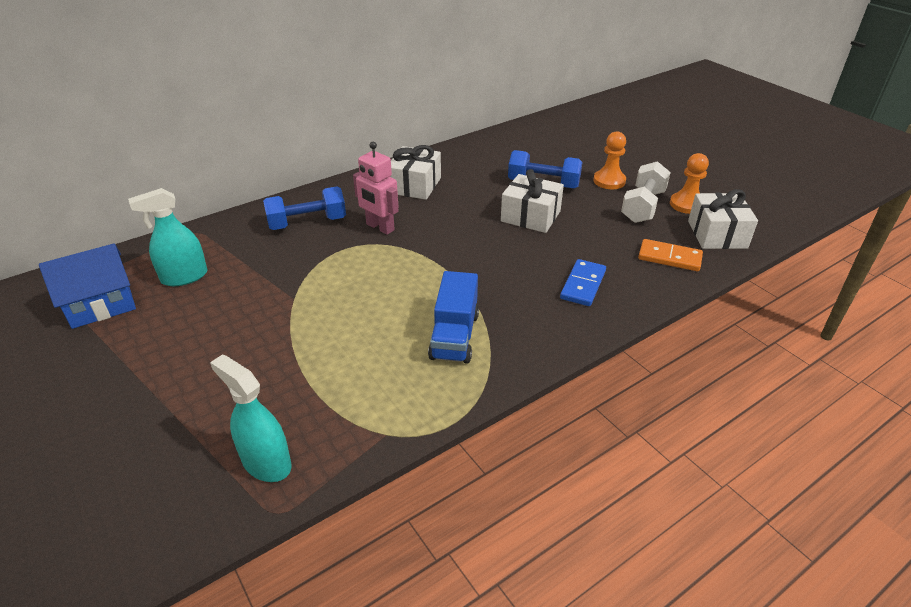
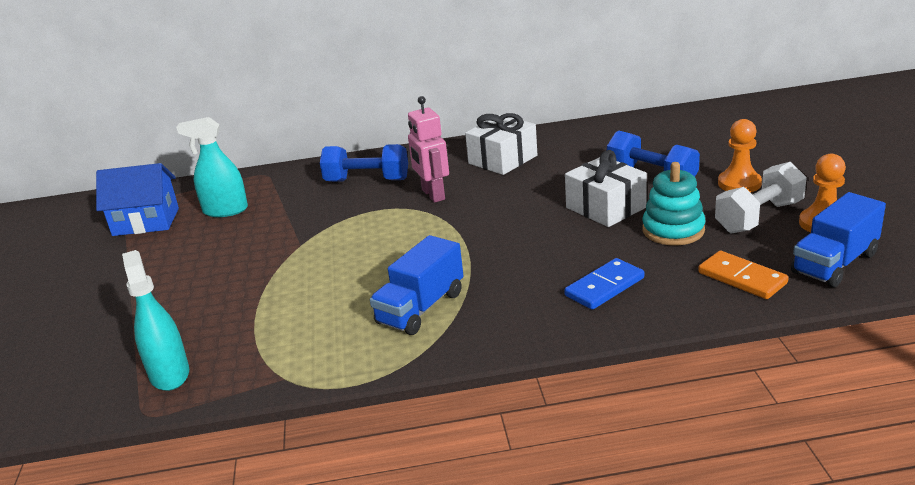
camera: 30 degrees right, 10 degrees down
(594, 227) = (673, 230): none -> turquoise stacking toy
(717, 234) = (834, 263): white gift -> blue truck

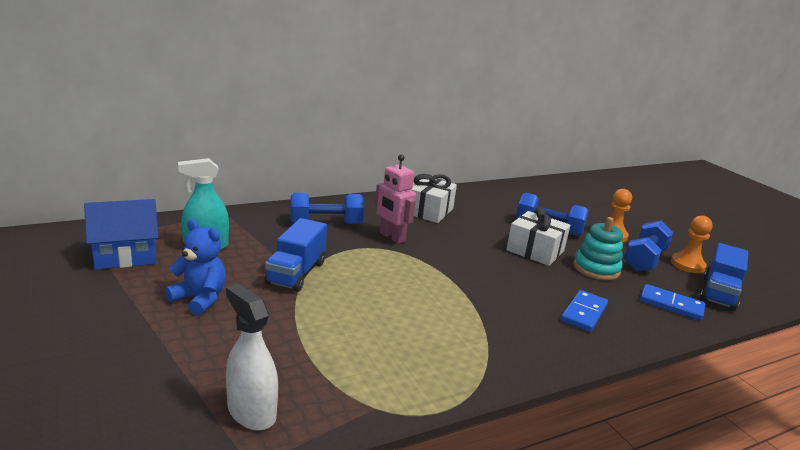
camera: 25 degrees left, 5 degrees down
(169, 374) = (251, 412): turquoise spray bottle -> white spray bottle
(187, 266) = (199, 299): none -> blue teddy bear
(421, 308) = (453, 335): blue truck -> blue truck (296, 273)
(742, 278) = (671, 305): orange domino -> blue domino
(759, 217) = (644, 259): white dumbbell -> blue dumbbell

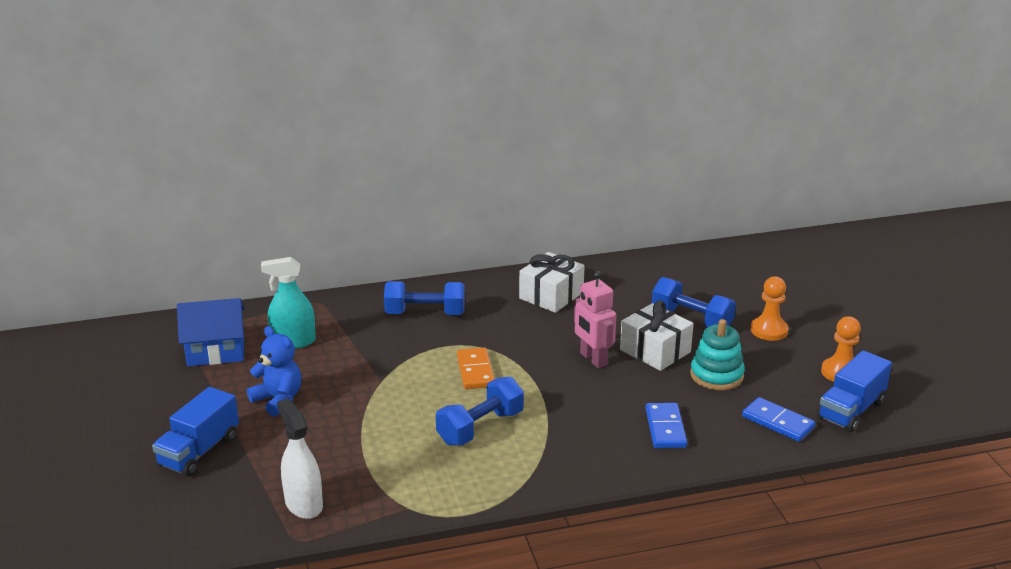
camera: 15 degrees right, 5 degrees up
(296, 273) = (376, 374): blue truck -> blue truck (199, 451)
(389, 269) = (475, 371): none -> orange domino
(392, 237) = (493, 332): pink robot -> pink robot (593, 359)
(584, 313) = (665, 428): blue domino -> blue domino turned 45 degrees counterclockwise
(644, 259) = (787, 365): blue dumbbell -> blue dumbbell (480, 427)

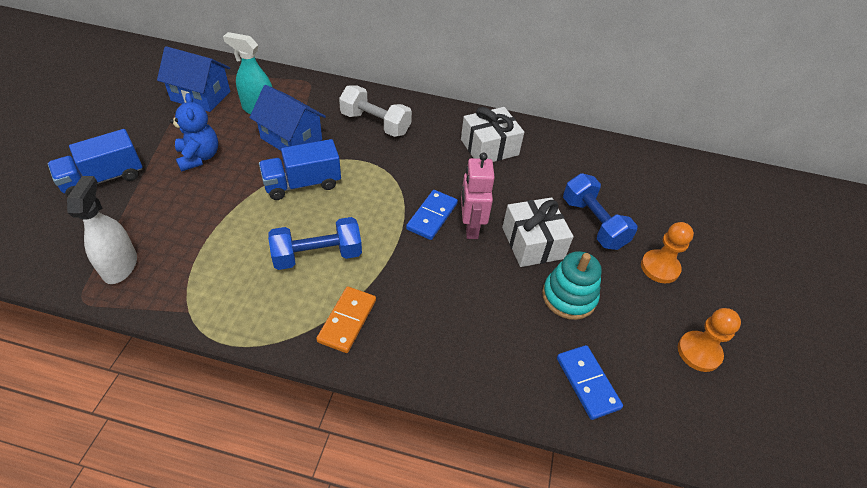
camera: 25 degrees right, 20 degrees up
(355, 353) = (291, 139): none -> blue house
(425, 313) = (375, 124): blue dumbbell -> white dumbbell
(475, 371) = (364, 195): orange domino -> orange domino (347, 321)
(665, 428) = (473, 335): blue domino -> blue domino (432, 216)
(851, 410) = (676, 406): blue truck -> blue truck (302, 184)

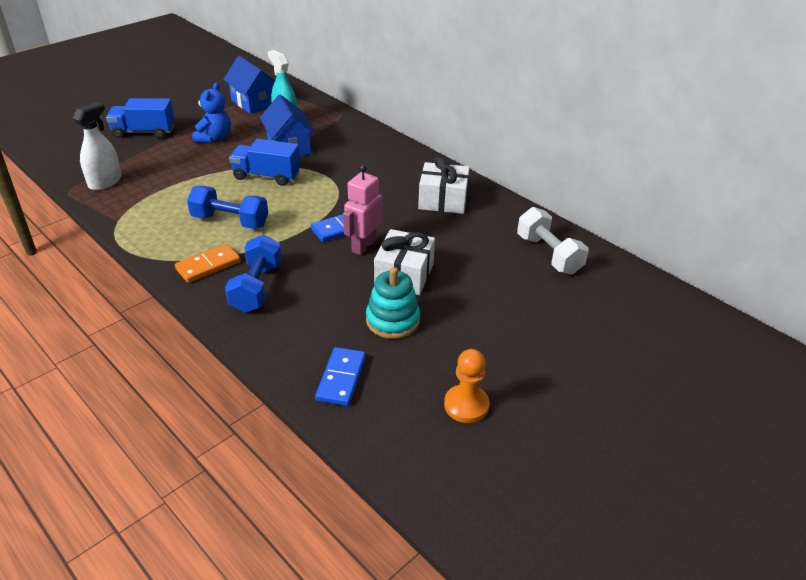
camera: 35 degrees right, 10 degrees down
(375, 124) = (364, 156): white dumbbell -> white dumbbell (548, 254)
(593, 223) = (476, 282): blue dumbbell -> blue dumbbell (256, 287)
(659, 267) = (502, 335): orange pawn -> none

